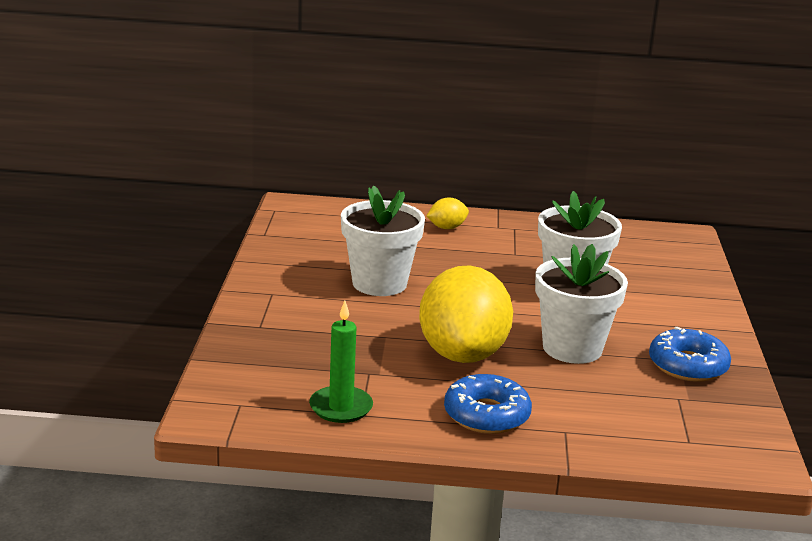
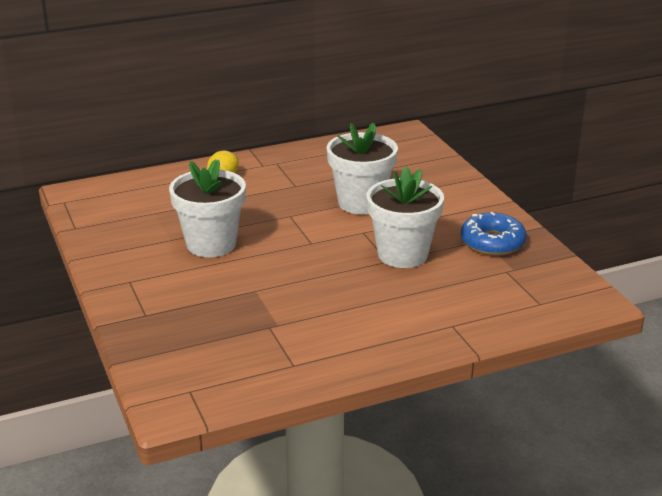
camera: 25 degrees left, 5 degrees up
(341, 407) = (273, 365): green candle -> none
(462, 354) = (327, 286): yellow lemon -> none
(486, 415) = (387, 332): blue donut -> none

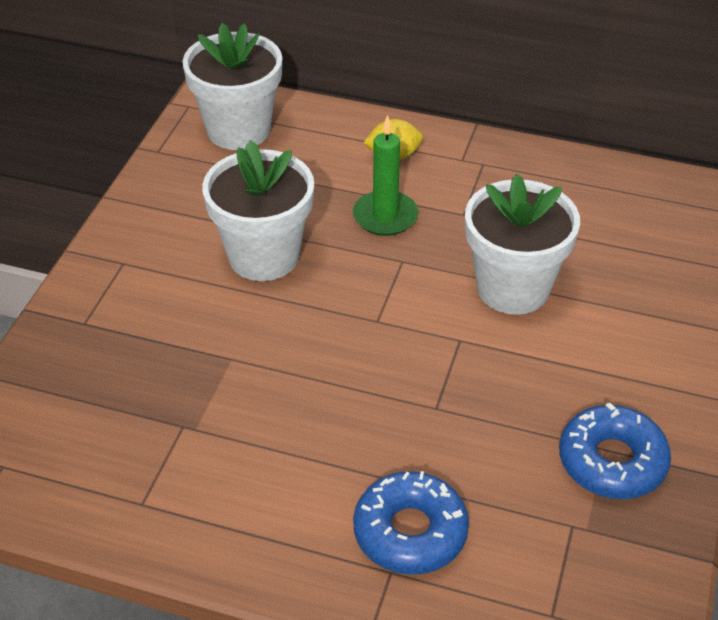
camera: 40 degrees right, 15 degrees up
(255, 202) = (385, 216): none -> green candle
(402, 254) = (466, 409): white flower pot -> white flower pot (238, 130)
(441, 308) = (410, 532): none -> blue donut

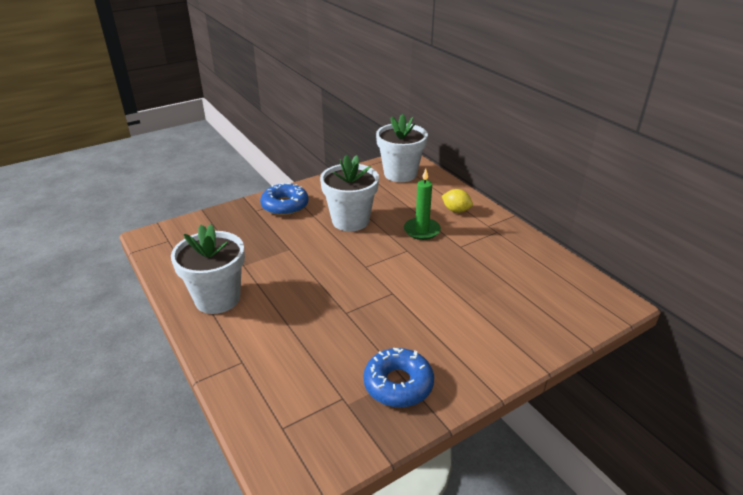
camera: 40 degrees right, 10 degrees down
(410, 532) = (270, 352): blue donut -> blue donut (285, 205)
(513, 288) = (445, 286): white flower pot -> white flower pot (217, 298)

